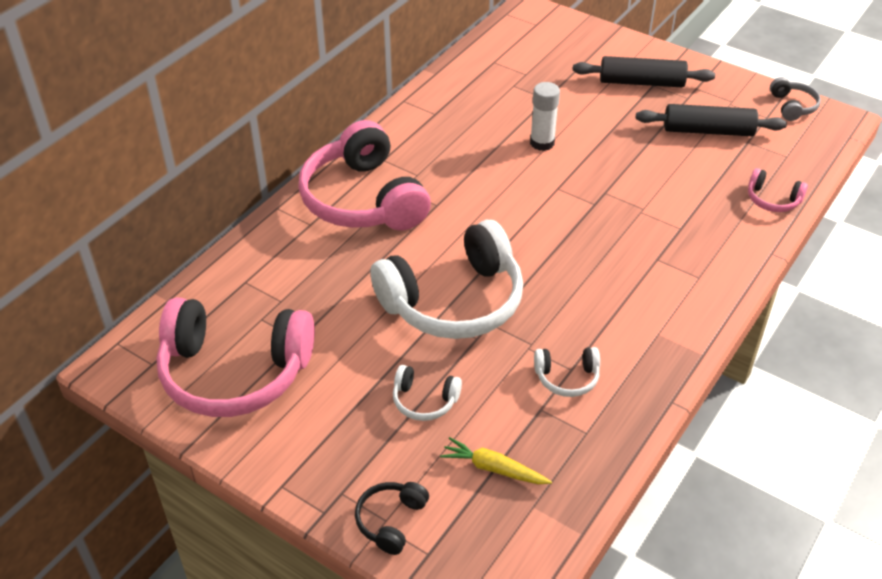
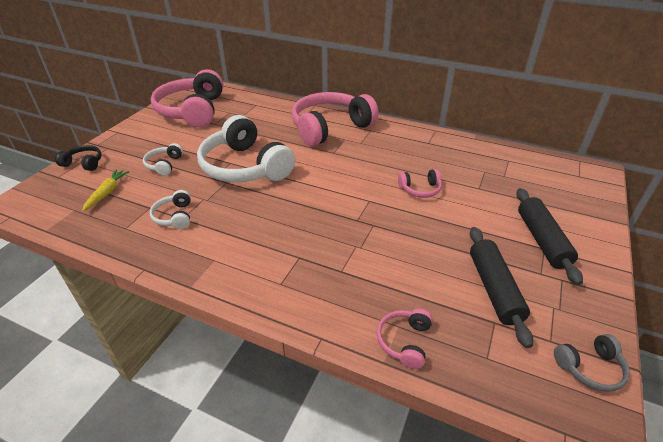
camera: 80 degrees right, 5 degrees down
(542, 143) = (420, 189): white glue stick -> pink headphones

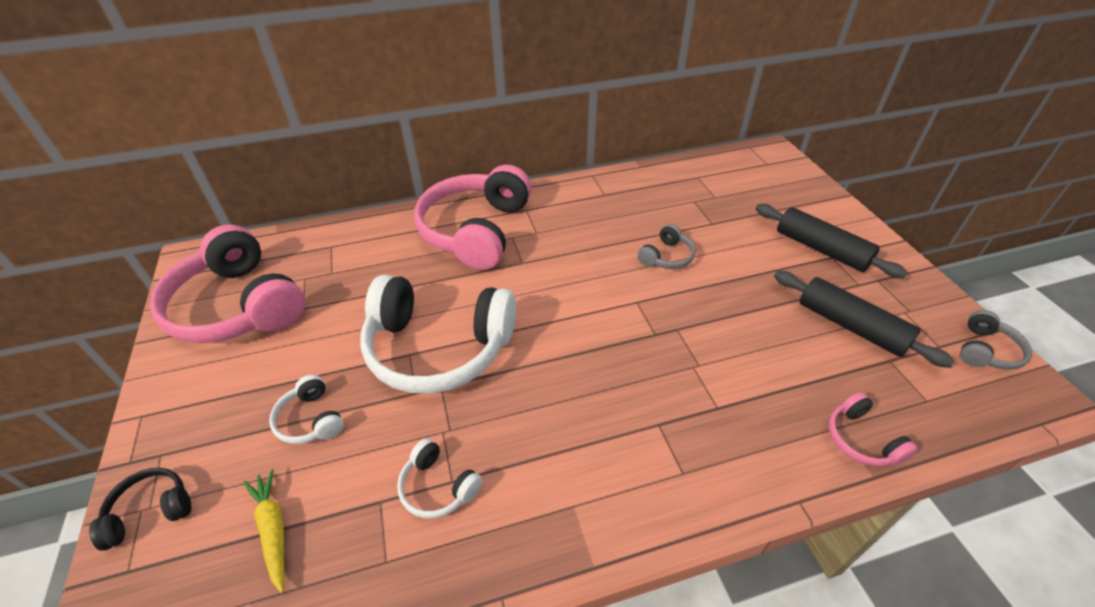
camera: 40 degrees left, 5 degrees up
(420, 189) = (666, 257): pink headphones -> grey headphones

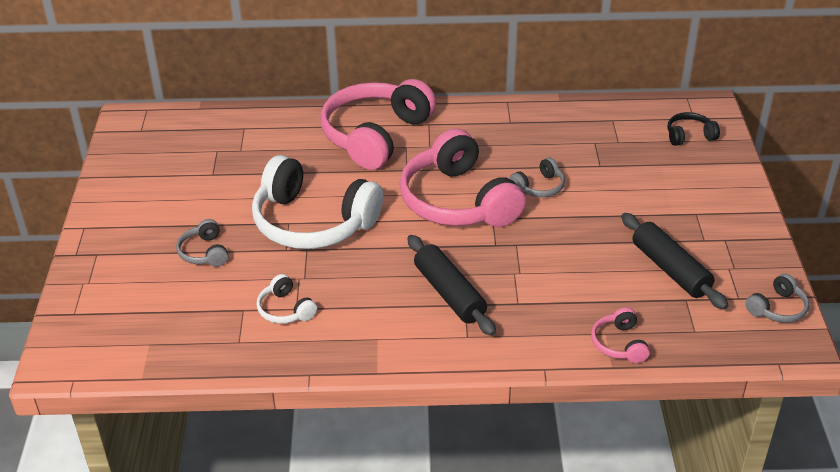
camera: 15 degrees right, 5 degrees down
(150, 511) = (89, 285): black headphones -> black headphones (689, 136)
(238, 306) = (161, 163): pink headphones -> pink headphones (458, 201)
(273, 530) = (168, 311): yellow carrot -> none
(311, 419) = (204, 252): white headphones -> grey headphones
(821, 249) = (690, 205): black rolling pin -> black rolling pin (449, 294)

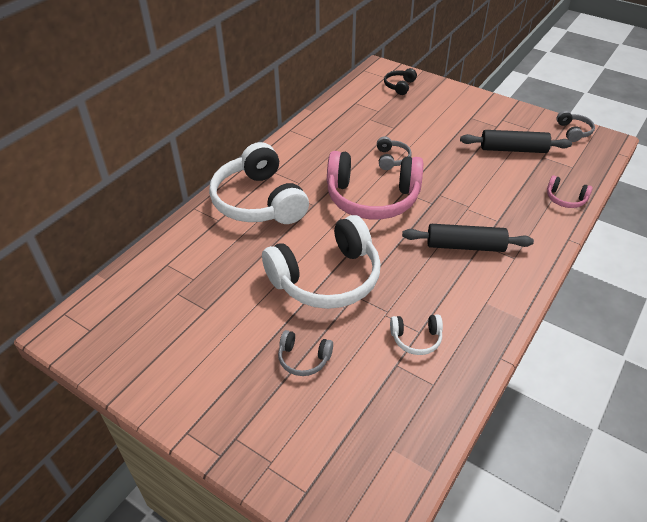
camera: 55 degrees left, 5 degrees up
(375, 135) = (259, 201): pink headphones -> white headphones

